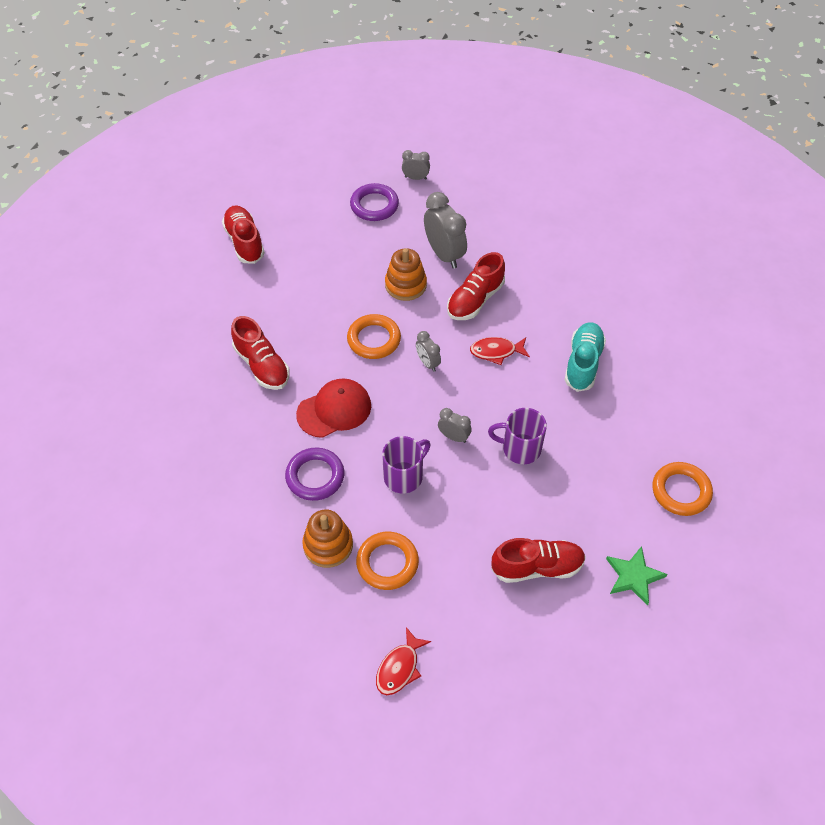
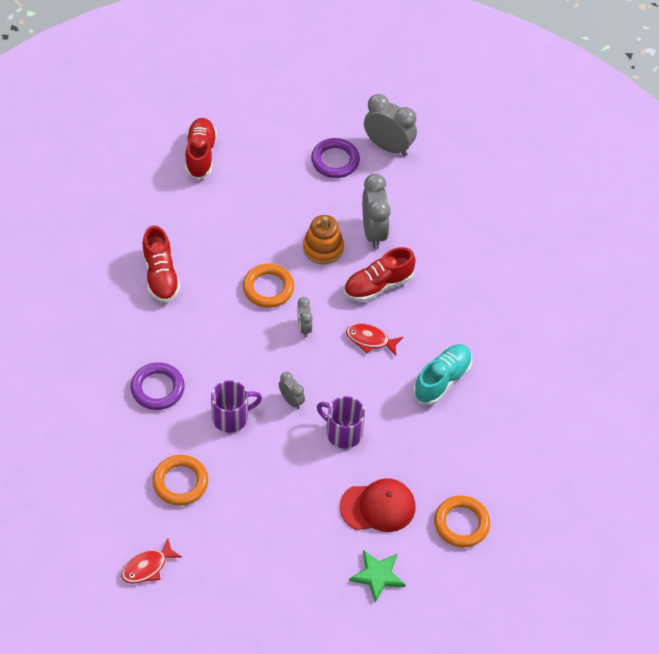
camera: 20 degrees right, 0 degrees up
(328, 545) = (140, 449): orange stacking toy -> none
(334, 410) = (202, 338): red cap -> red cap (378, 507)
(415, 178) = (388, 147): grey clock -> grey clock, size x1.89
(537, 567) = (301, 535): red shoe -> none

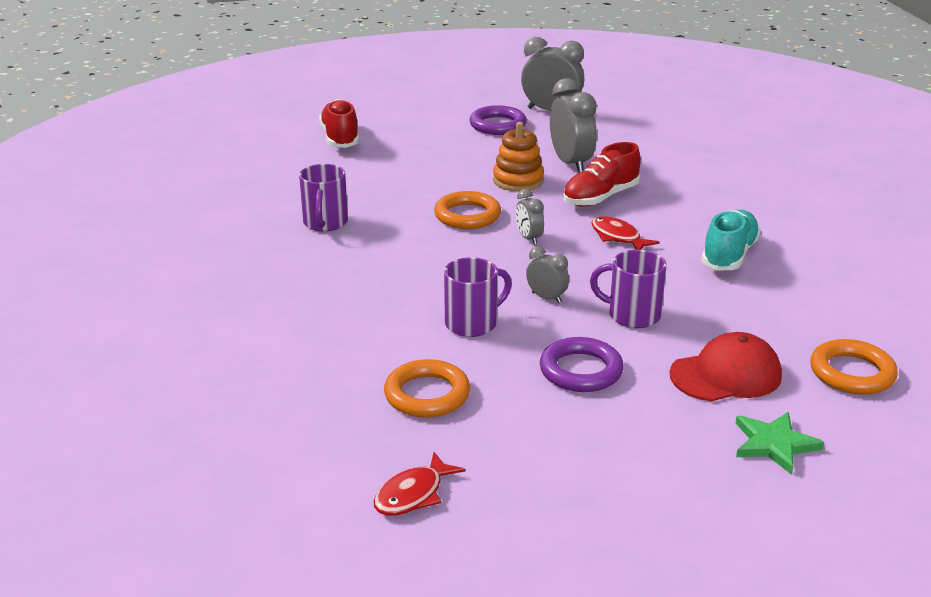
camera: 10 degrees left, 25 degrees down
(157, 388) = (357, 312): purple ring -> purple ring (581, 371)
(160, 275) = (325, 223): red shoe -> purple mug
(370, 340) = (618, 237): red fish -> red fish turned 45 degrees clockwise

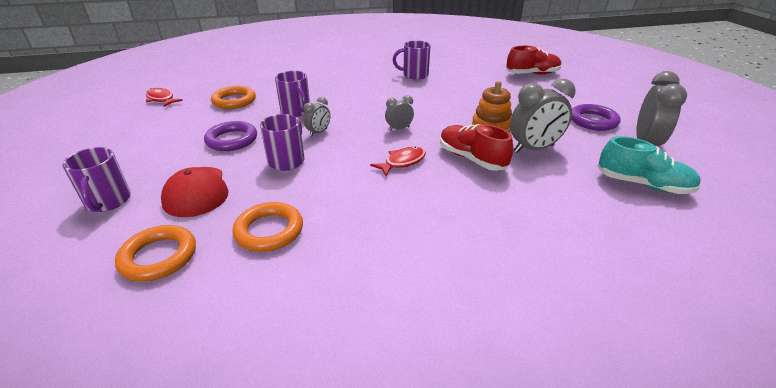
camera: 90 degrees right, 5 degrees up
(467, 215) = (430, 110): orange ring -> orange ring (269, 231)
(729, 255) = (370, 215): turquoise shoe -> turquoise shoe (643, 184)
(774, 444) = (108, 201): green star -> purple mug

